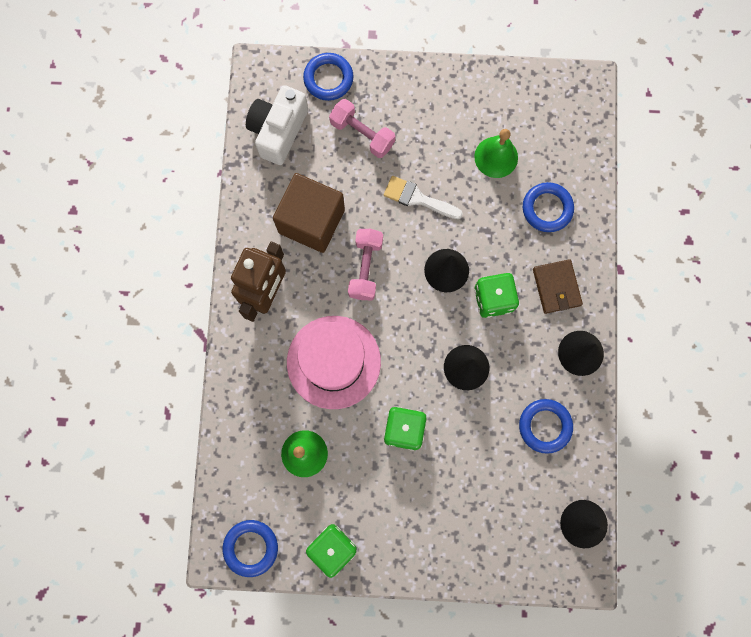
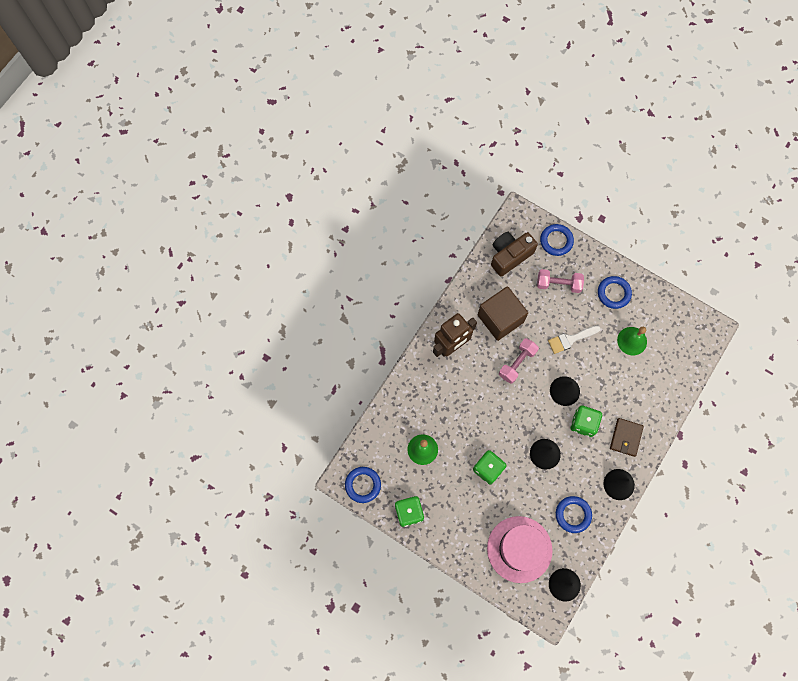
camera: 30 degrees right, 5 degrees down
(278, 131) = (509, 256): white camera -> brown camera
(333, 362) = (468, 407): pink hat -> pink hat (519, 549)
(362, 134) = (558, 284): pink dumbbell -> pink dumbbell turned 60 degrees counterclockwise
(417, 198) = (570, 339): white brush -> white brush turned 75 degrees counterclockwise
(547, 208) = (646, 388): blue ring -> blue ring (613, 293)

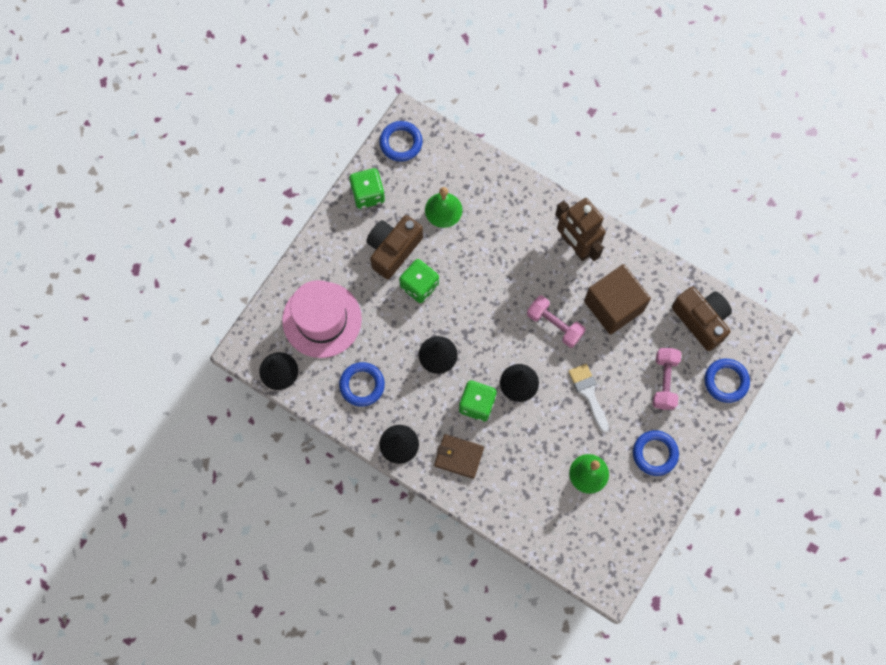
camera: 90 degrees right, 0 degrees up
(457, 490) = (393, 249): none -> brown camera

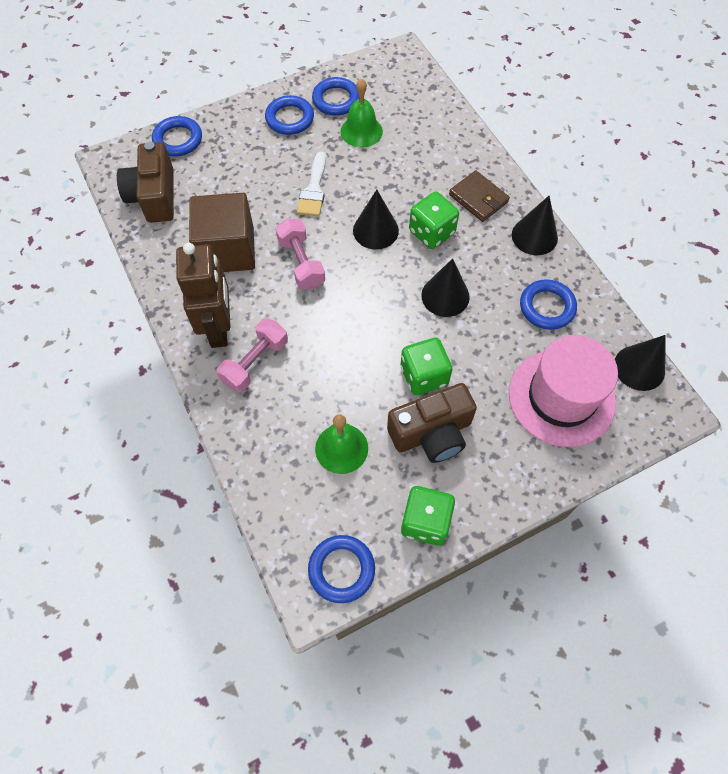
camera: 150 degrees left, 10 degrees down
(631, 496) = (336, 100): none -> blue ring
(664, 381) = (234, 165): pink dumbbell -> pink dumbbell (255, 362)

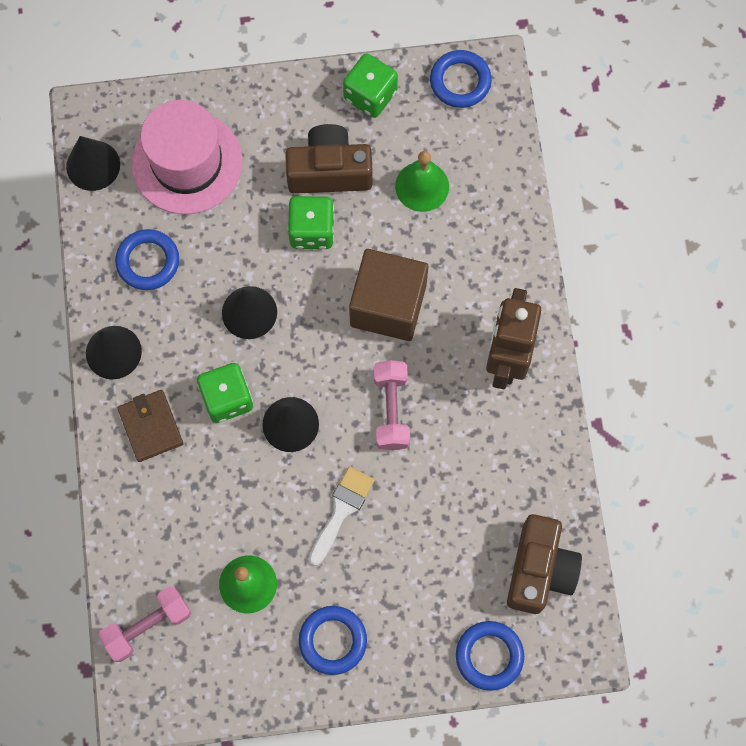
camera: 160 degrees left, 10 degrees up
(227, 250) = (470, 457): brown cube -> brown cube (388, 305)
(255, 362) = (479, 304): pink dumbbell -> pink dumbbell (148, 626)
(336, 100) = (260, 652): blue ring -> none

